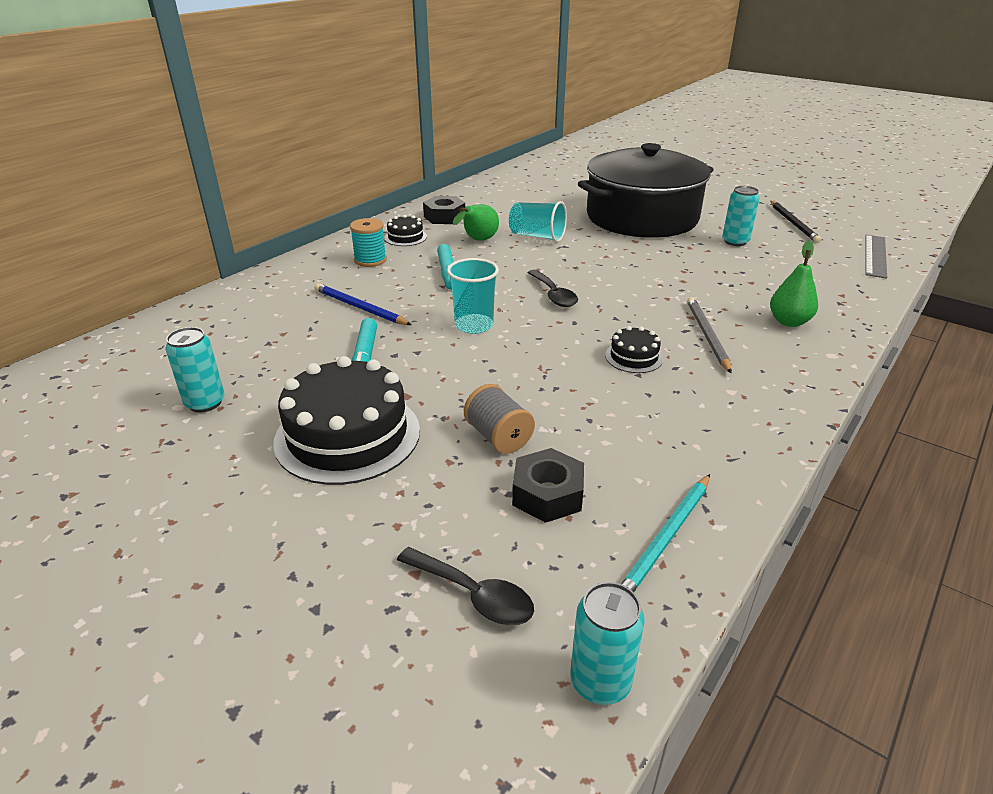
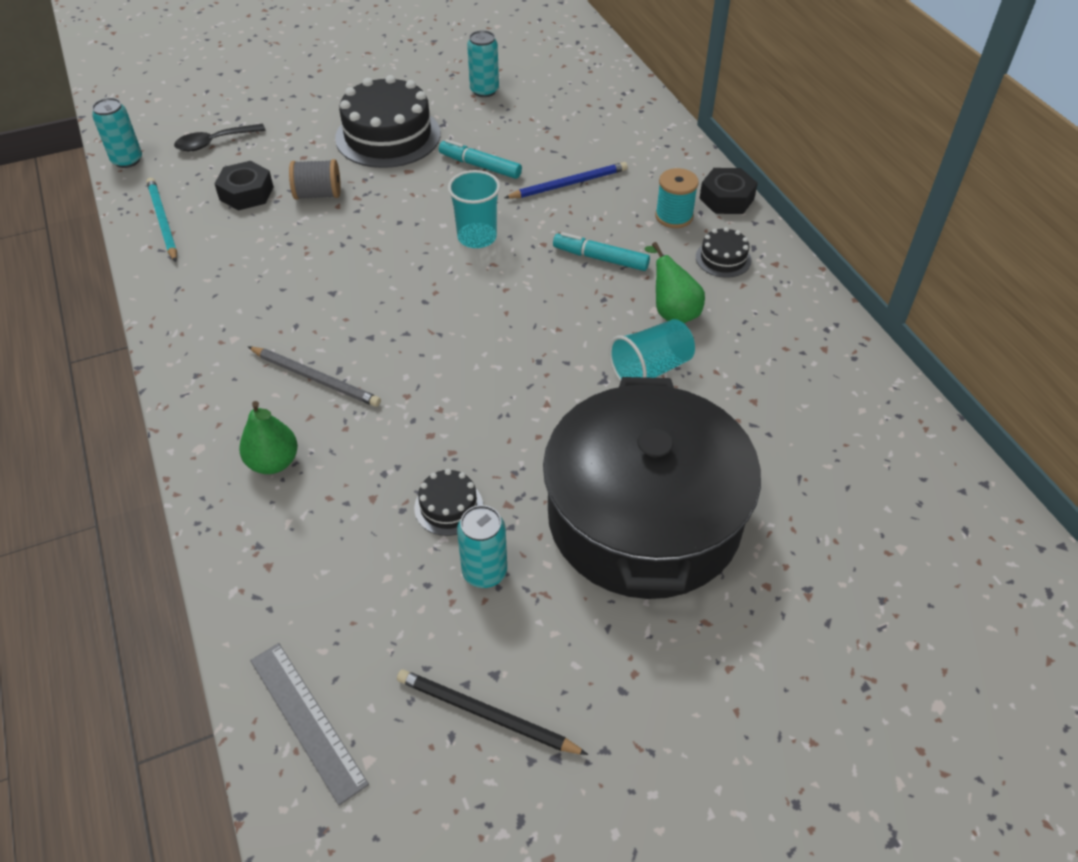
camera: 120 degrees right, 15 degrees up
(444, 217) = (773, 311): black nut -> black nut (726, 198)
(553, 295) = (489, 312): black spoon -> none
(634, 357) = (335, 308): black cake -> black cake (448, 506)

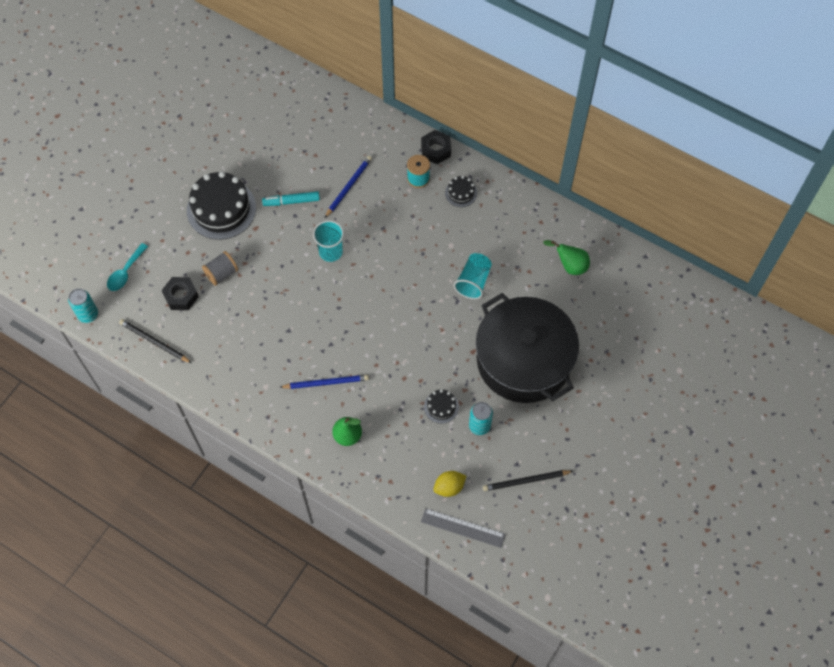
camera: 35 degrees left, 15 degrees up
(163, 221) = (154, 342): turquoise pencil -> black pencil
(214, 142) = (126, 272): black spoon -> turquoise spoon
(316, 378) = (326, 382): grey pencil -> blue pencil
(348, 636) = (449, 487): none -> yellow lemon
(484, 91) = (245, 141): turquoise can -> none
(600, 258) = (402, 228): turquoise marker -> none
(672, 311) = (459, 241): green pear -> green pear (569, 265)

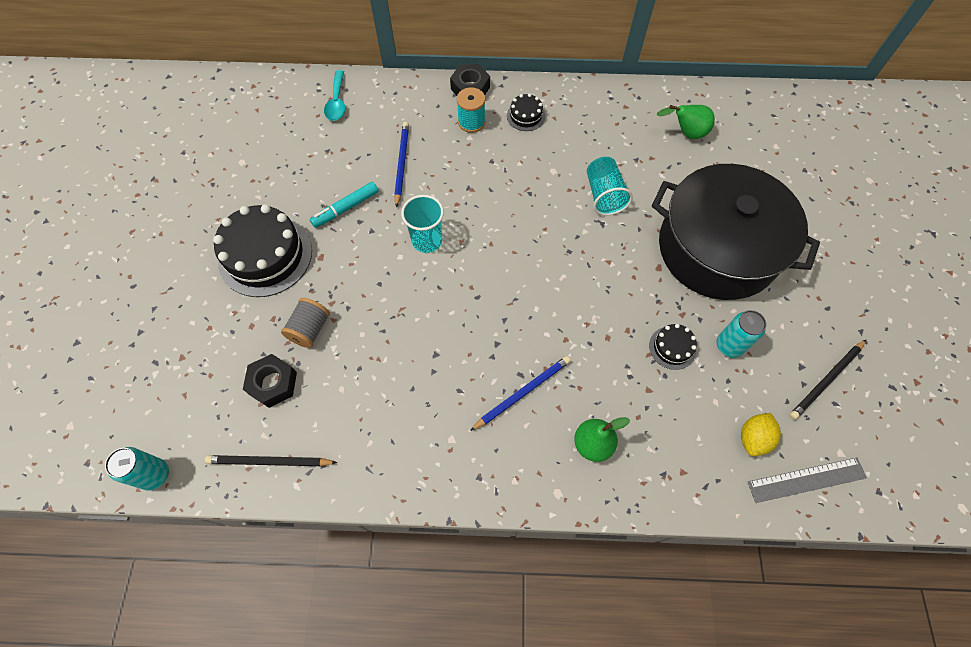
camera: 30 degrees left, 0 degrees up
(126, 272) = (180, 391): turquoise spoon -> turquoise spoon (337, 102)

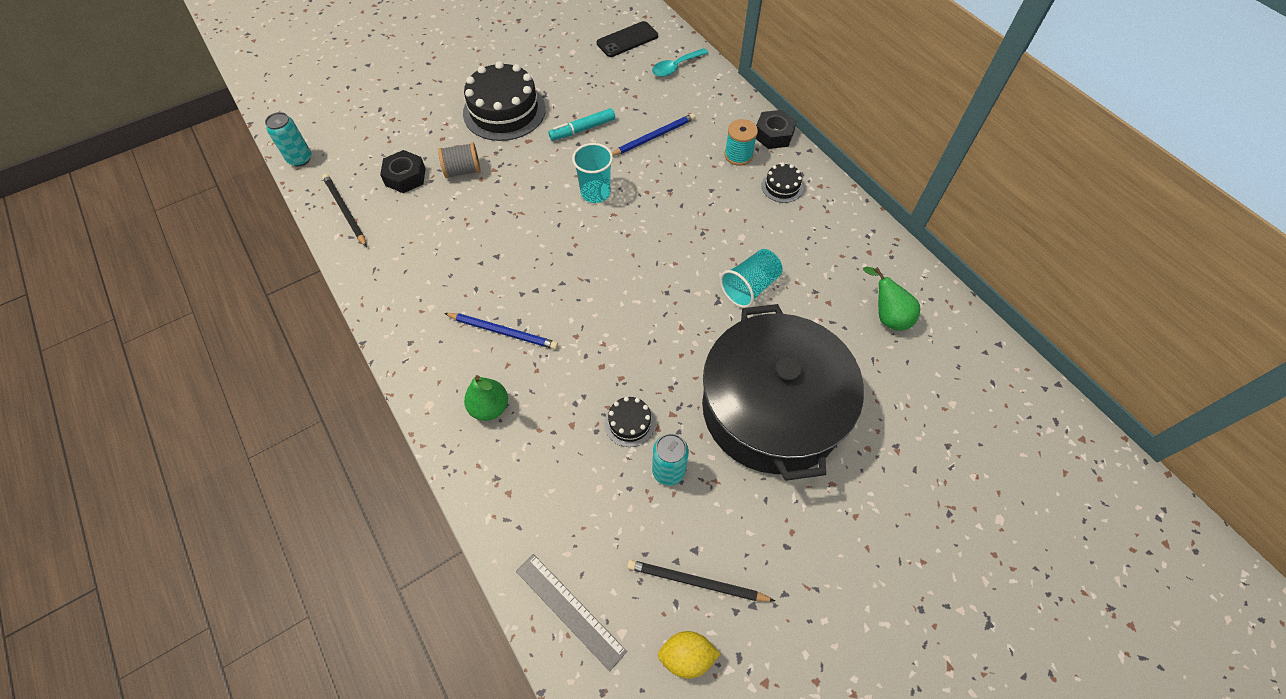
camera: 55 degrees right, 5 degrees down
(269, 115) = (627, 40): none -> black phone
(346, 208) = (582, 129): turquoise marker -> turquoise marker turned 45 degrees counterclockwise
(753, 438) = (582, 539): yellow lemon -> yellow lemon (687, 656)

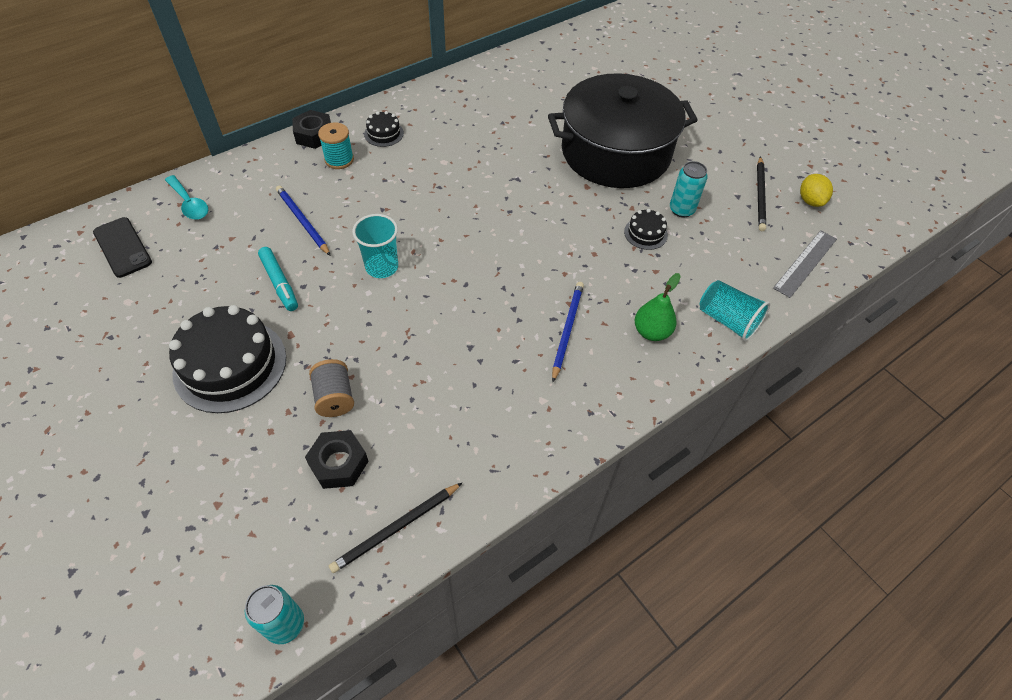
camera: 95 degrees left, 5 degrees down
(749, 287) = (500, 159): turquoise cup -> turquoise cup (727, 320)
(887, 316) = (523, 88): green pear -> none

